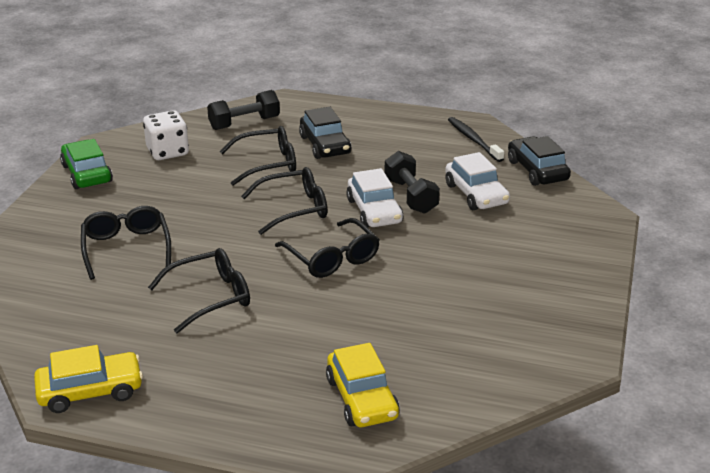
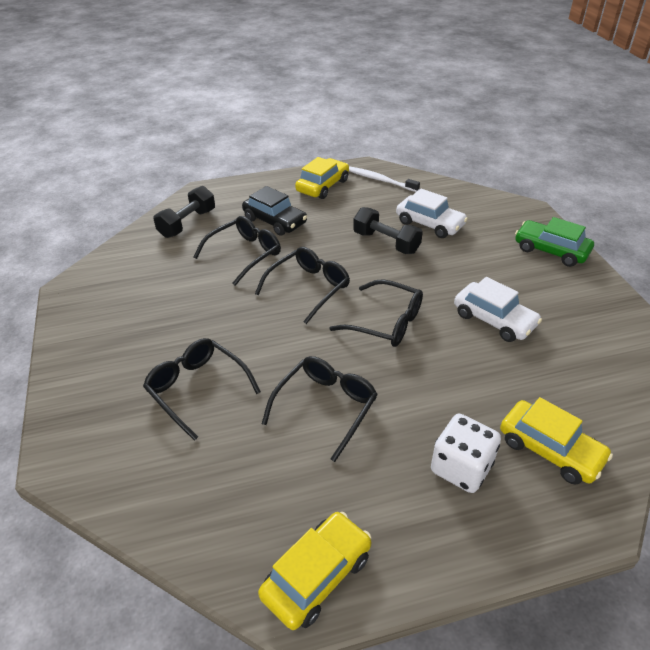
camera: 30 degrees left, 10 degrees up
(87, 174) = (83, 324): green car -> green car (551, 250)
(167, 152) = (143, 274): white dice -> white dice (461, 468)
(374, 211) = (373, 266): white car -> white car (494, 319)
(407, 128) = (322, 186): none -> yellow car
(473, 140) = (380, 180): black toothbrush -> white toothbrush
(537, 170) = (449, 190): black car -> none

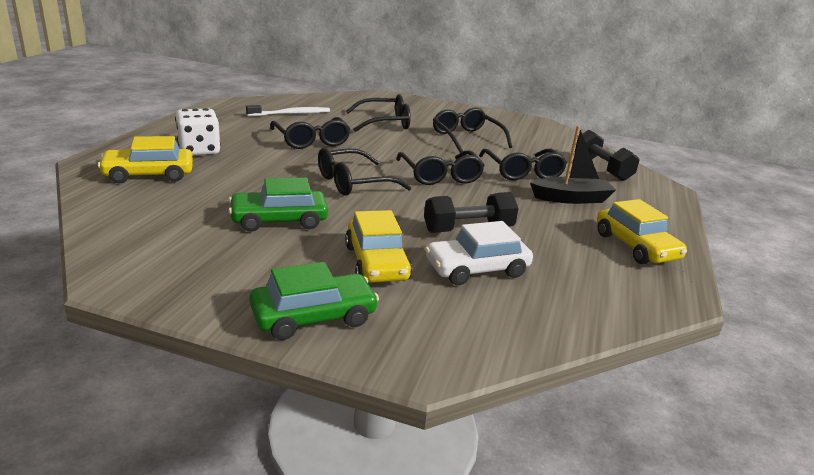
camera: 120 degrees right, 15 degrees down
(186, 312) = (466, 138): none -> black glasses
(275, 221) = (571, 198): black car -> black boat
(317, 575) = (224, 109): yellow car -> yellow car (377, 263)
(380, 180) = (625, 288): white toothbrush -> white toothbrush (291, 114)
(494, 319) = (279, 220): white car -> green car

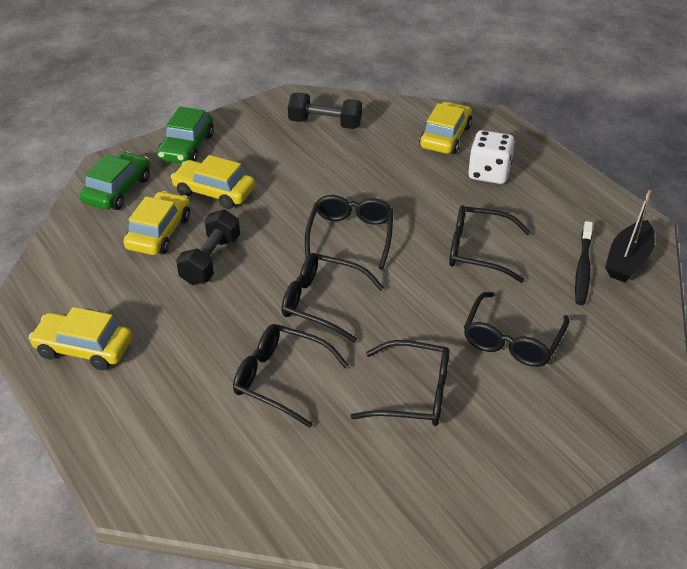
camera: 130 degrees right, 15 degrees up
(279, 220) = (313, 172): green car -> green car (117, 190)
(291, 114) = (583, 268): white toothbrush -> black toothbrush
(476, 269) = (159, 232): white car -> yellow car
(571, 198) = (193, 373): black boat -> black boat (628, 260)
(601, 169) = (228, 472): black dumbbell -> black dumbbell (325, 123)

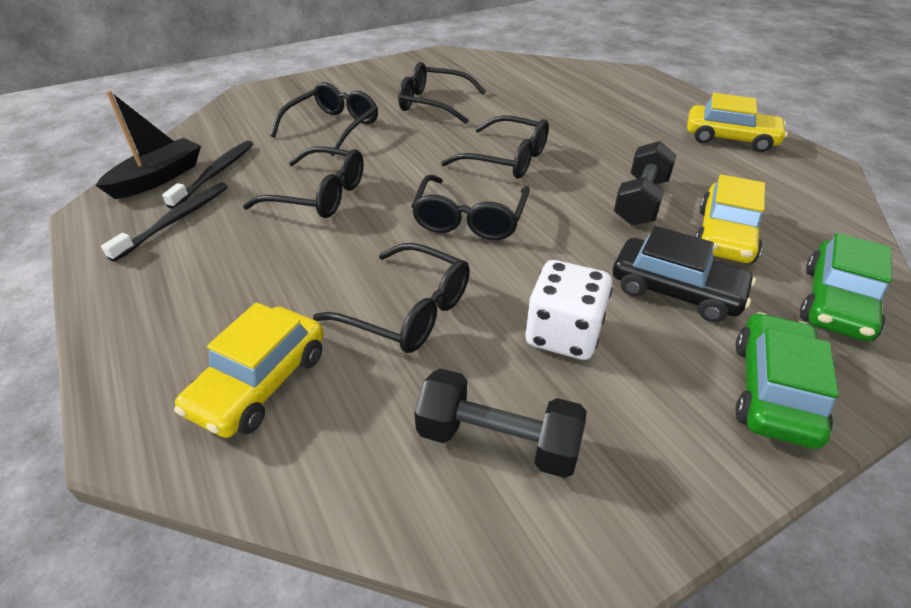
camera: 175 degrees left, 0 degrees up
(214, 192) = (675, 290): yellow car -> black car
(280, 379) = (542, 114): black glasses -> black glasses (408, 311)
(489, 173) = (233, 298): white dice -> white dice (563, 334)
(573, 222) = (175, 220): none -> black toothbrush

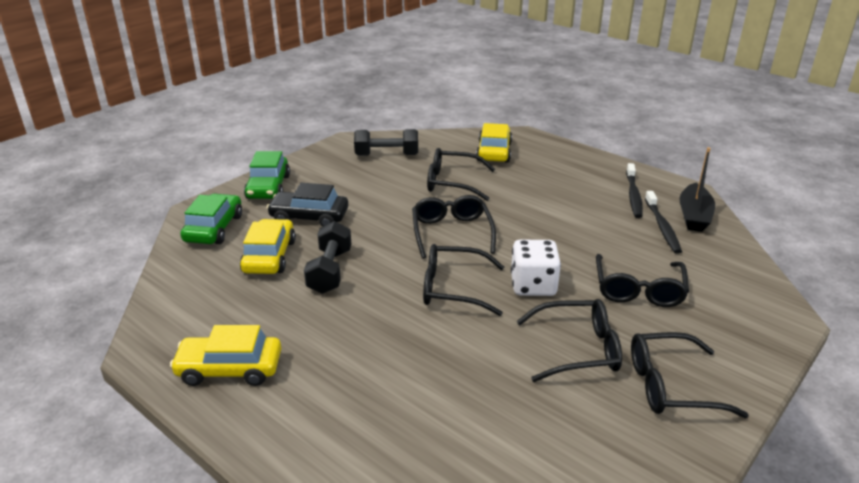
camera: 160 degrees right, 10 degrees down
(319, 195) = (568, 227): black glasses -> black glasses (671, 386)
(563, 334) = (369, 188): white dice -> white dice (533, 285)

